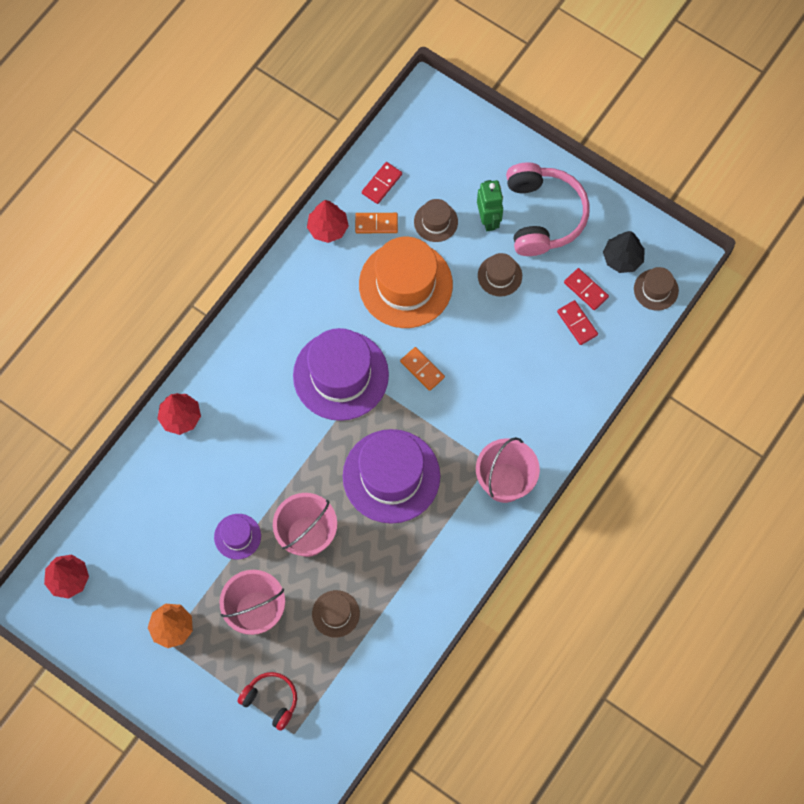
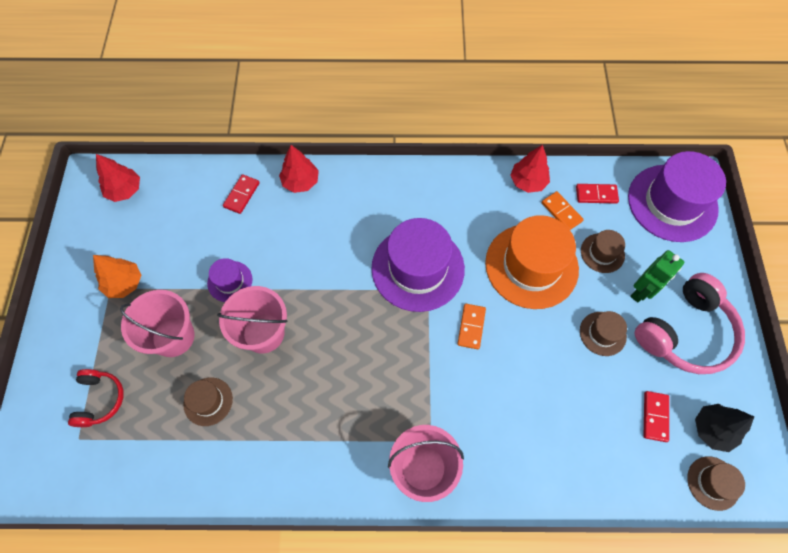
camera: 55 degrees right, 5 degrees down
(391, 476) = (360, 365): purple hat -> purple hat (672, 203)
(577, 323) = (618, 430): red domino -> red domino (241, 195)

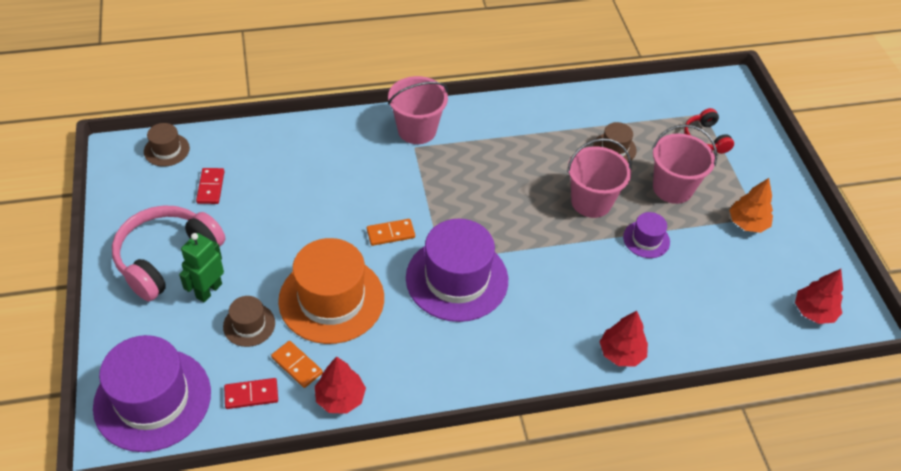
camera: 165 degrees right, 15 degrees down
(241, 195) = (681, 327): red domino -> none
(471, 327) = (390, 233): orange domino -> orange domino turned 75 degrees clockwise
(602, 333) = (255, 246): brown hat -> none
(712, 429) = (158, 185): black tree -> none

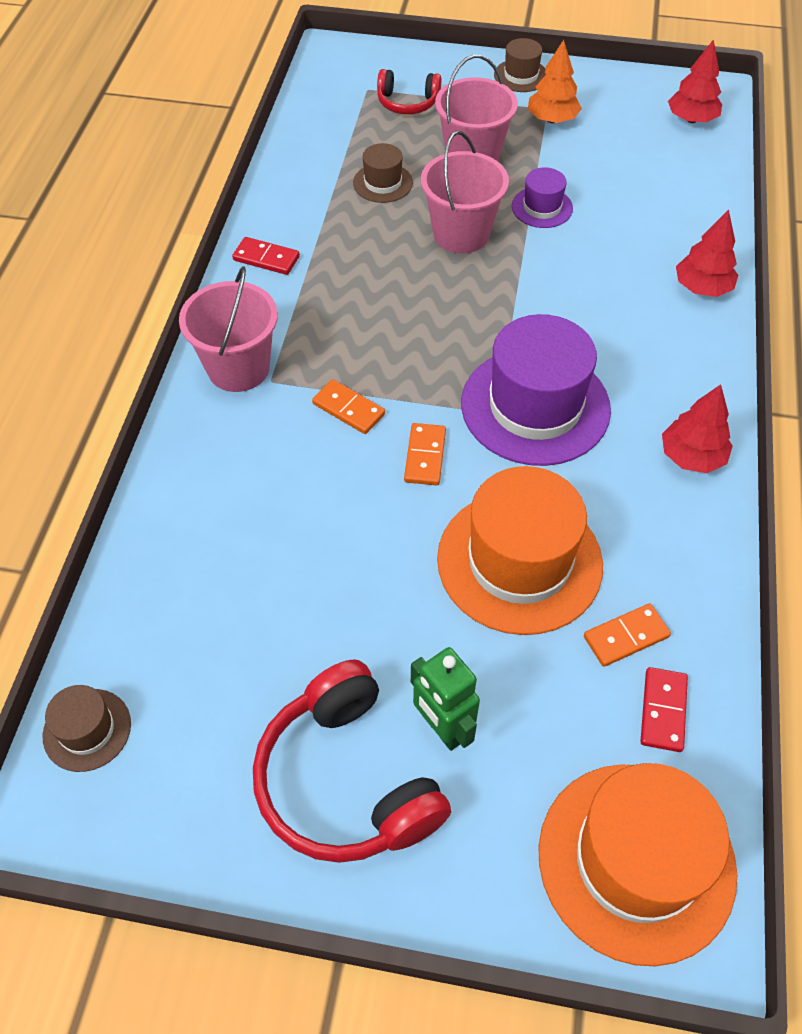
camera: 65 degrees left, 5 degrees up
(152, 399) = (636, 860): purple hat -> orange hat
(167, 258) = (347, 780): pink headphones -> red headphones
(210, 187) = (216, 676): red domino -> red domino (266, 258)
(249, 325) = (531, 683): brown hat -> brown hat (521, 76)
(340, 398) = (696, 596): red tree -> red tree (691, 456)
(410, 188) = (348, 409): none -> orange domino

